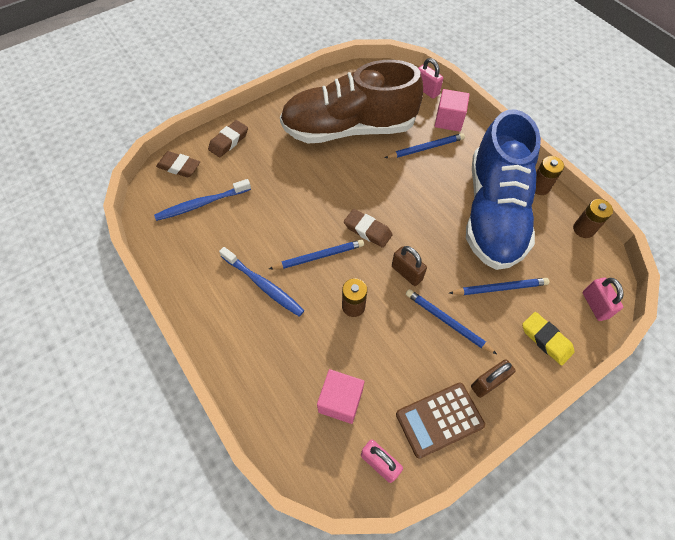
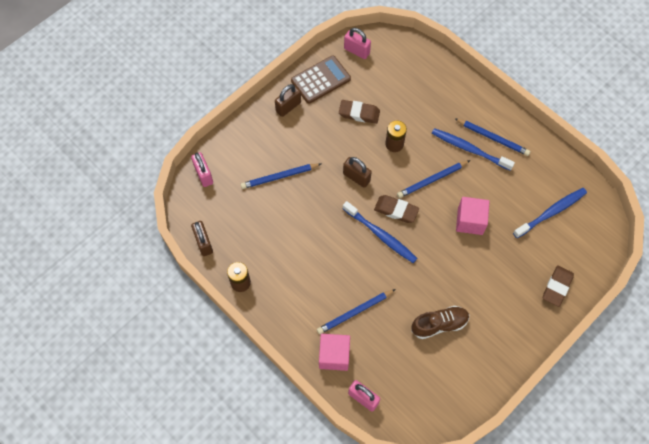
camera: 170 degrees right, 5 degrees up
(179, 167) = (591, 248): brown eraser -> brown eraser (359, 113)
(340, 401) = (389, 80): pink cube -> pink cube (470, 221)
(348, 129) = (439, 324): brown shoe -> brown shoe, size x0.42
(389, 208) = (381, 235): none -> blue toothbrush
(447, 322) = (320, 144): blue pencil -> blue pencil (492, 138)
(493, 212) = (285, 247): blue shoe -> none
(546, 340) = (245, 142): yellow eraser -> none
(583, 229) = (203, 243): brown battery -> brown padlock

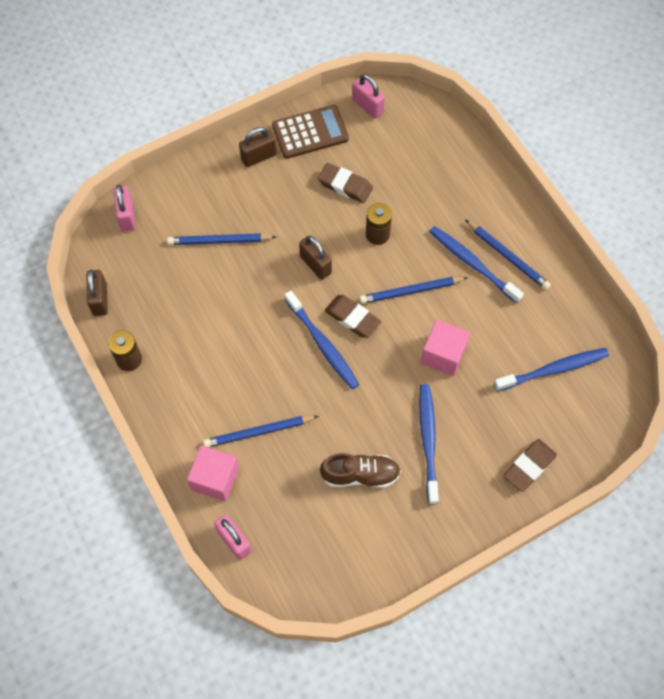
camera: 15 degrees right, 0 degrees up
(479, 287) = (428, 441): none -> blue toothbrush

